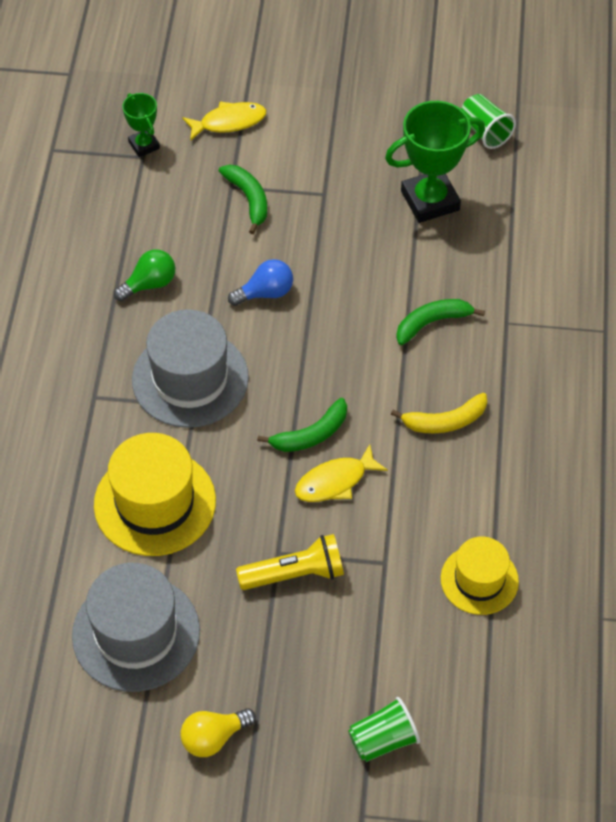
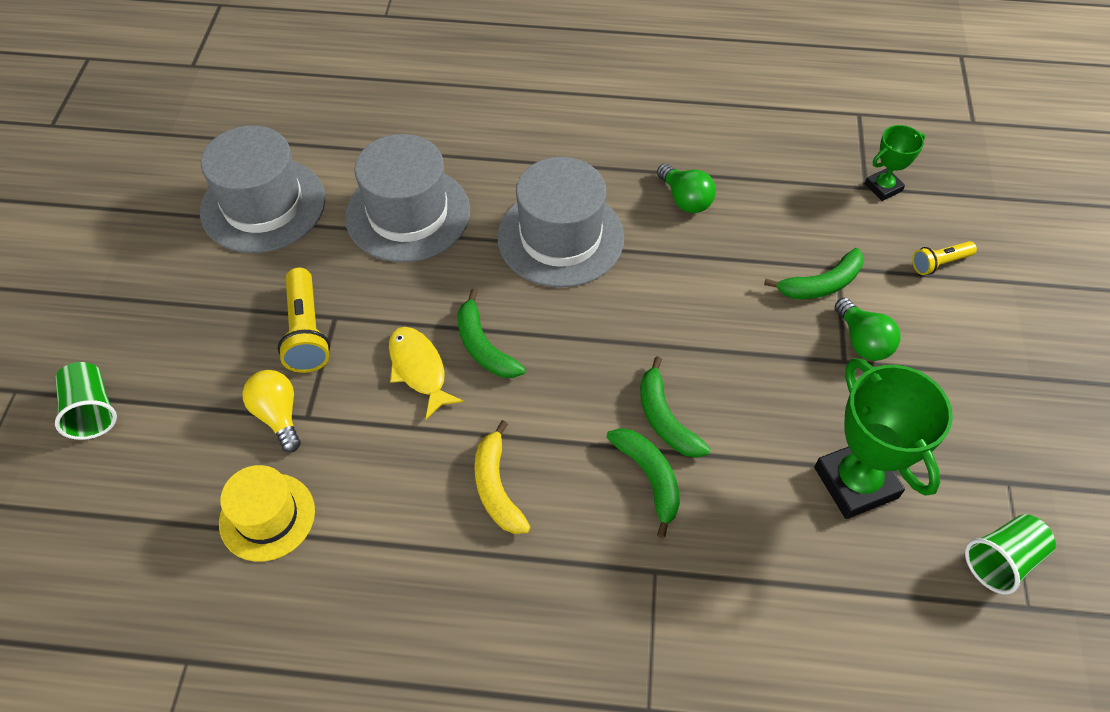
camera: 90 degrees right, 0 degrees up
(155, 502) = (408, 214): yellow hat -> grey hat
(213, 738) = (137, 267): yellow light bulb -> yellow light bulb (278, 415)
(229, 122) = (939, 263): yellow fish -> yellow flashlight
(265, 293) = (682, 302): blue light bulb -> none
(305, 180) = (862, 341): none -> green light bulb
(380, 310) = (665, 419): none -> green banana

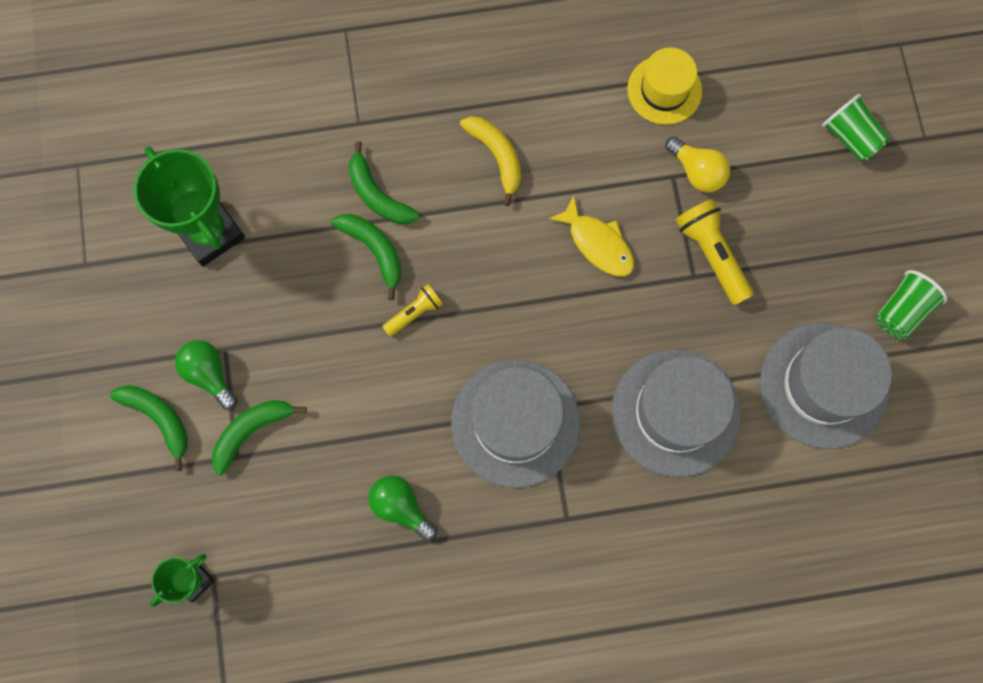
camera: 165 degrees right, 20 degrees up
(484, 346) = (549, 280): green banana -> green banana (159, 419)
(939, 263) = (136, 488): yellow flashlight -> yellow flashlight (414, 313)
(1002, 561) = (95, 196): green cup -> green cup (901, 311)

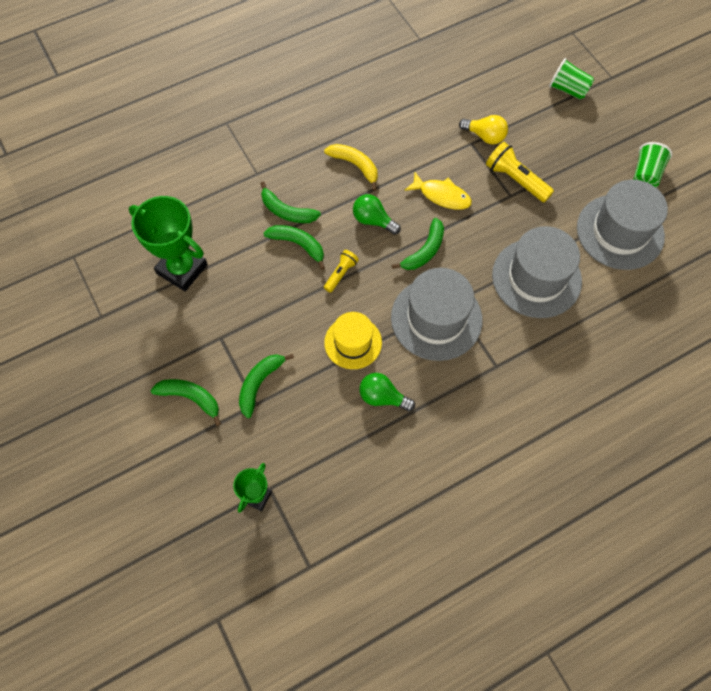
camera: 20 degrees left, 10 degrees down
(209, 374) = (216, 357): green light bulb -> green light bulb (373, 220)
(540, 318) = (424, 251): none -> green banana
(664, 90) = (444, 97): yellow hat -> yellow hat (353, 342)

